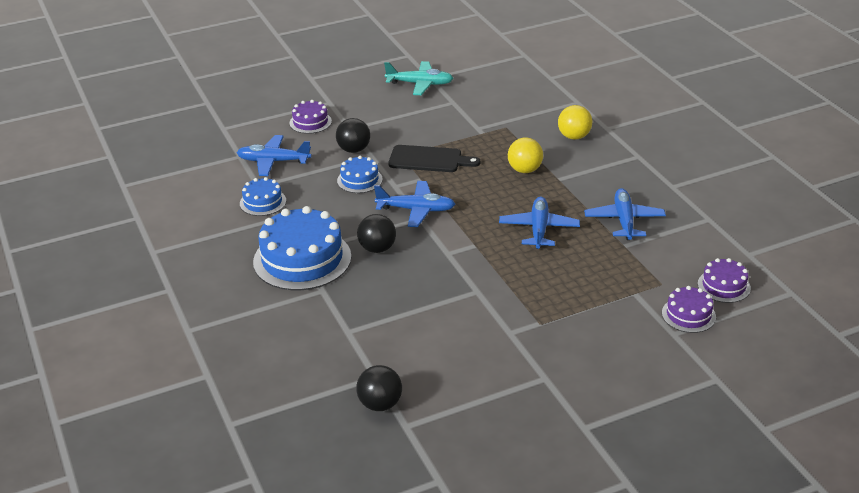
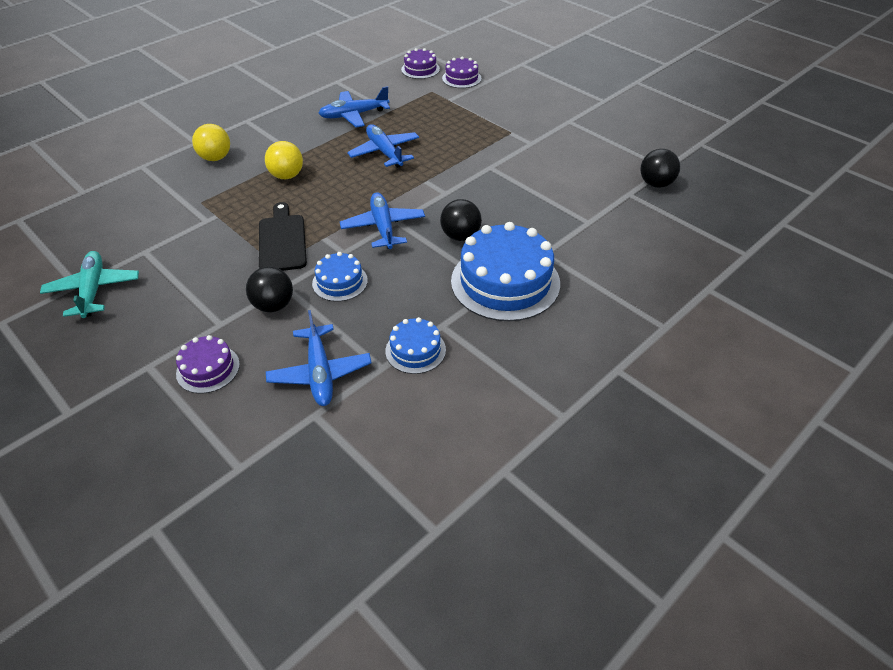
camera: 110 degrees left, 10 degrees up
(539, 229) = (384, 152): blue plane -> blue plane turned 75 degrees clockwise

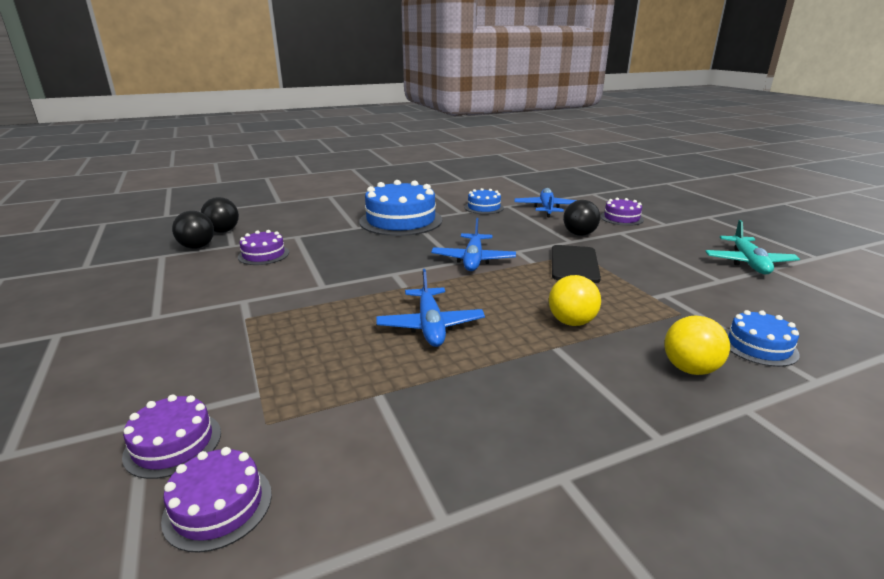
camera: 160 degrees left, 20 degrees down
(340, 282) = (524, 237): blue cake -> blue cake (759, 346)
(354, 115) = (445, 400): blue plane -> none
(460, 236) = (409, 244): black ball -> black ball (223, 231)
(582, 188) = (263, 255): none -> purple cake

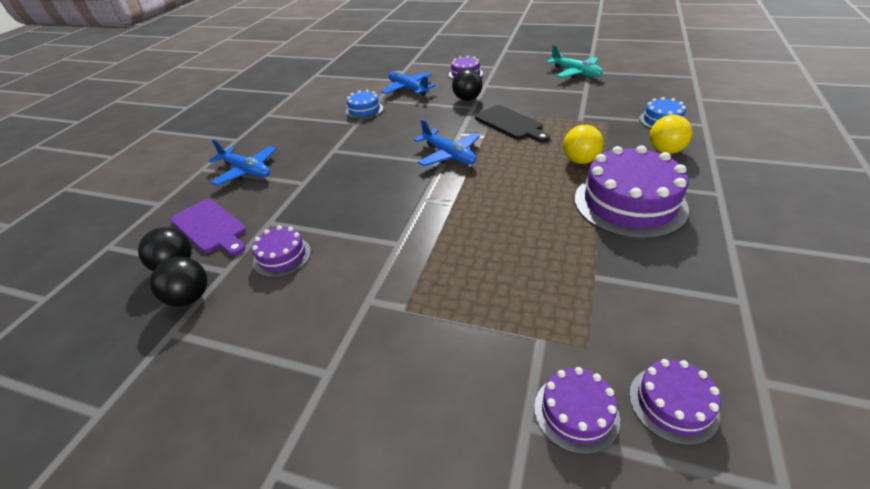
camera: 45 degrees left, 15 degrees up
(271, 223) = (210, 227): none -> purple cutting board
(401, 220) = (327, 155): blue cake -> none
(430, 326) = (526, 216): blue plane -> blue plane (246, 171)
(536, 376) = (629, 203): none -> purple cake

